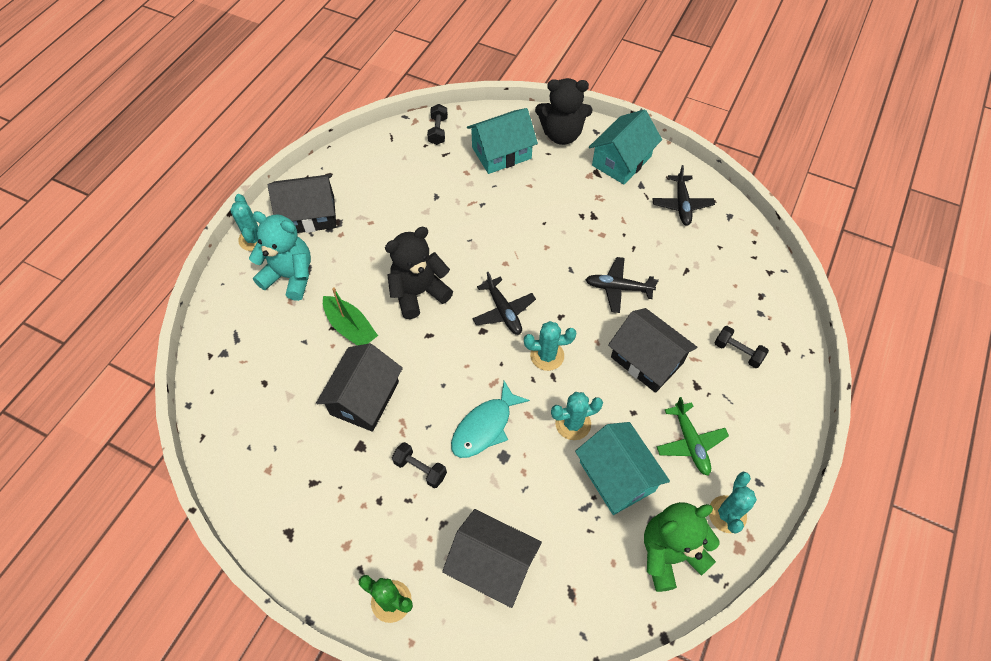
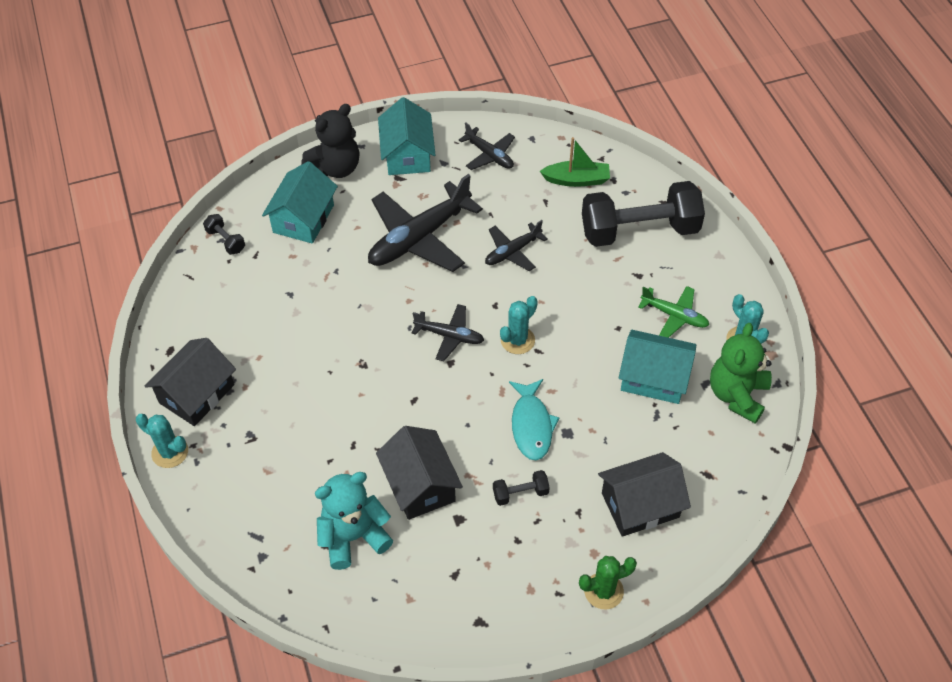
camera: 45 degrees left, 5 degrees down
(290, 276) = (243, 453): turquoise teddy bear -> turquoise teddy bear (353, 536)
(350, 327) = (345, 447): green boat -> green boat (576, 180)
(419, 293) = (367, 377): black teddy bear -> none
(562, 225) = (419, 238): none -> black plane
(573, 423) = (588, 370): turquoise cactus -> none
(647, 360) = (588, 285): black house -> none
(737, 352) = (639, 230): black dumbbell -> black dumbbell, size x2.45

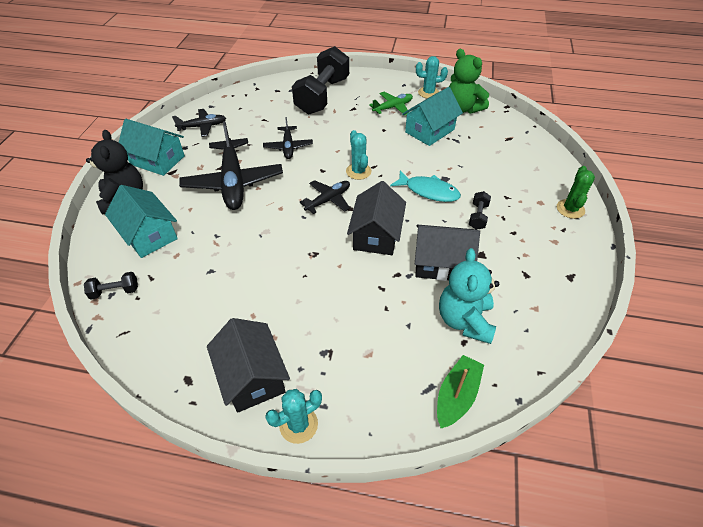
camera: 60 degrees left, 5 degrees down
(576, 180) = (262, 102): green boat -> green boat (456, 396)
(640, 505) = (515, 170): black house -> black house (376, 235)

